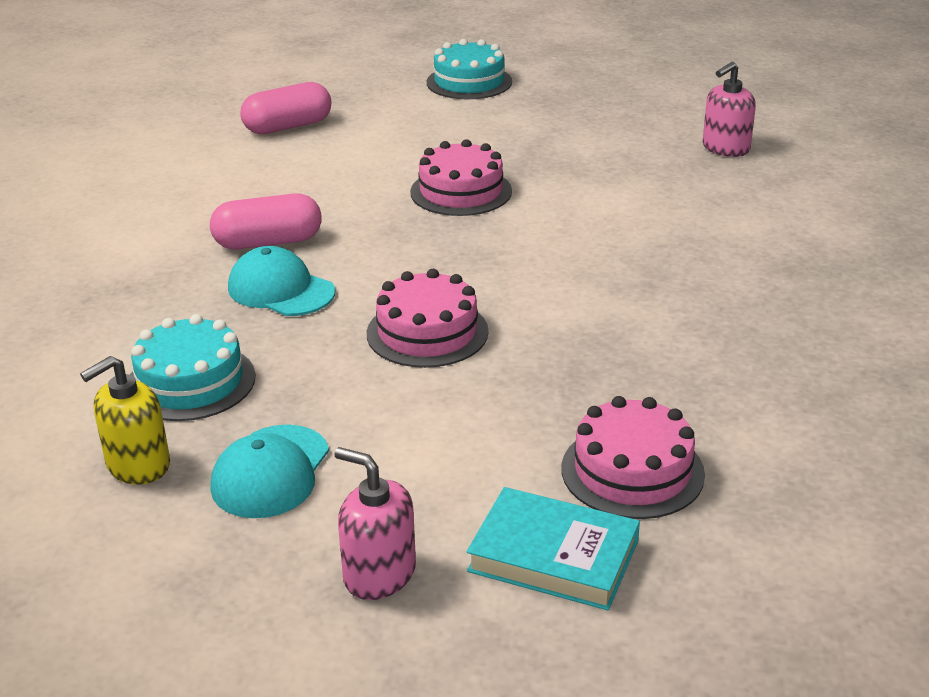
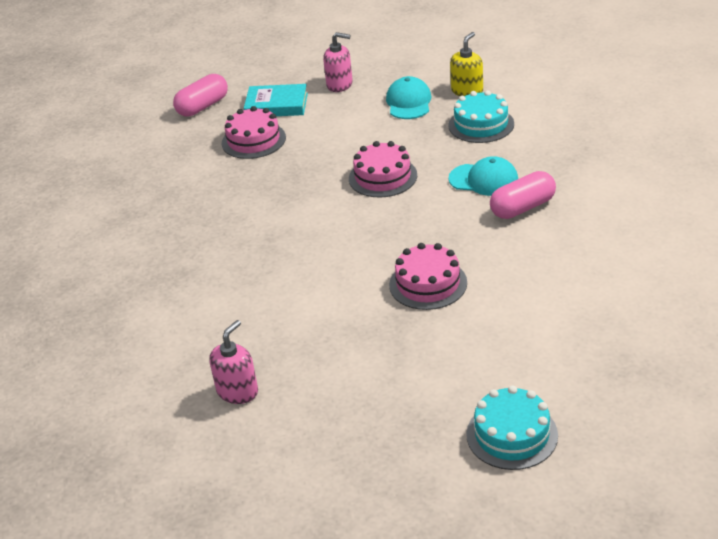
camera: 165 degrees right, 5 degrees up
(288, 127) = (621, 319): pink capsule -> pink capsule (203, 106)

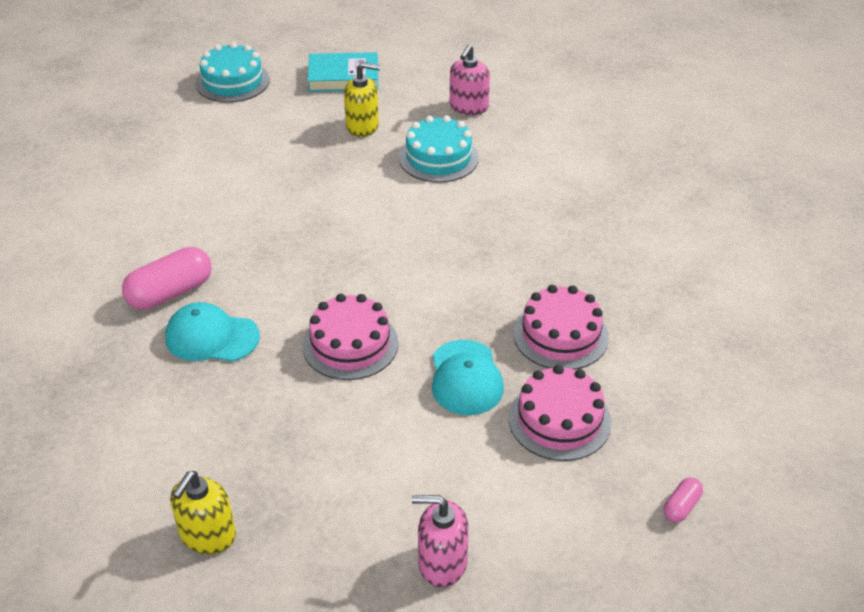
camera: 170 degrees right, 5 degrees up
(203, 106) = (681, 506): pink capsule -> pink capsule, size x0.49
(276, 105) = (547, 506): turquoise book -> turquoise book (343, 77)
(358, 366) = (362, 126): none -> yellow soap dispenser
(409, 102) = (312, 506): turquoise cap -> turquoise cap (466, 378)
(428, 284) = (294, 200): pink cake -> pink cake (560, 335)
(481, 124) = (197, 446): turquoise cake -> turquoise cake (438, 157)

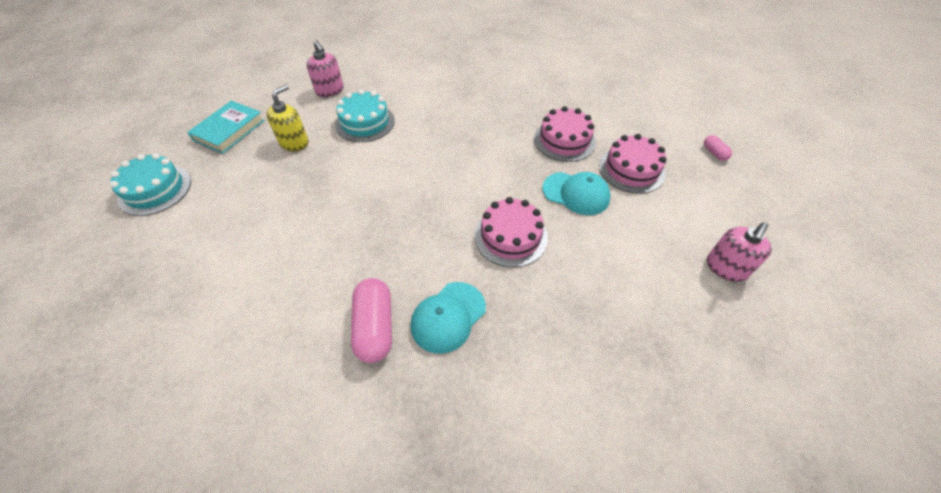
camera: 60 degrees left, 10 degrees up
(207, 535) = (659, 398): yellow soap dispenser -> none

